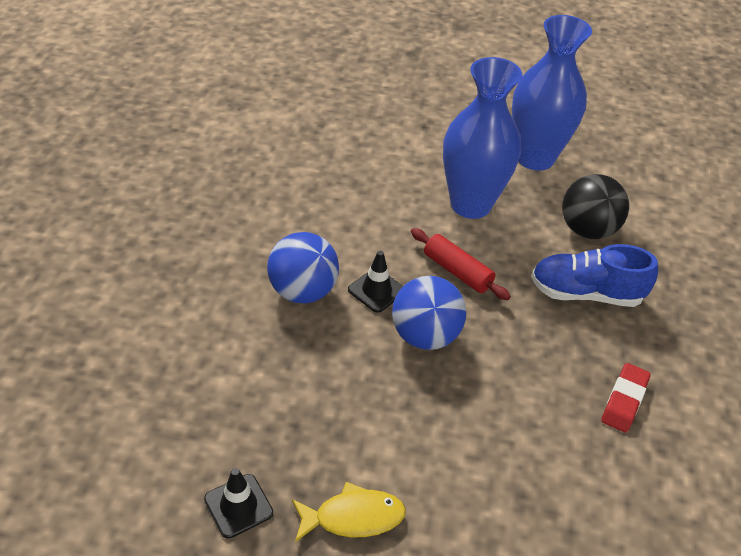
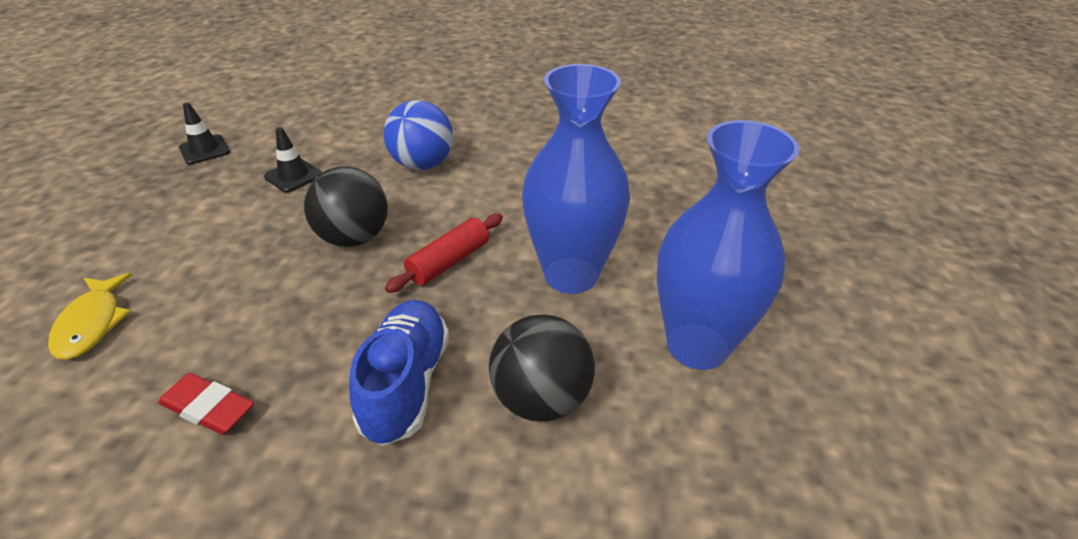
camera: 90 degrees right, 5 degrees down
(353, 517) = (164, 200): yellow fish -> yellow fish (92, 324)
(376, 290) = (421, 206): black traffic cone -> black traffic cone (293, 176)
(425, 336) = (354, 238): blue ball -> black ball

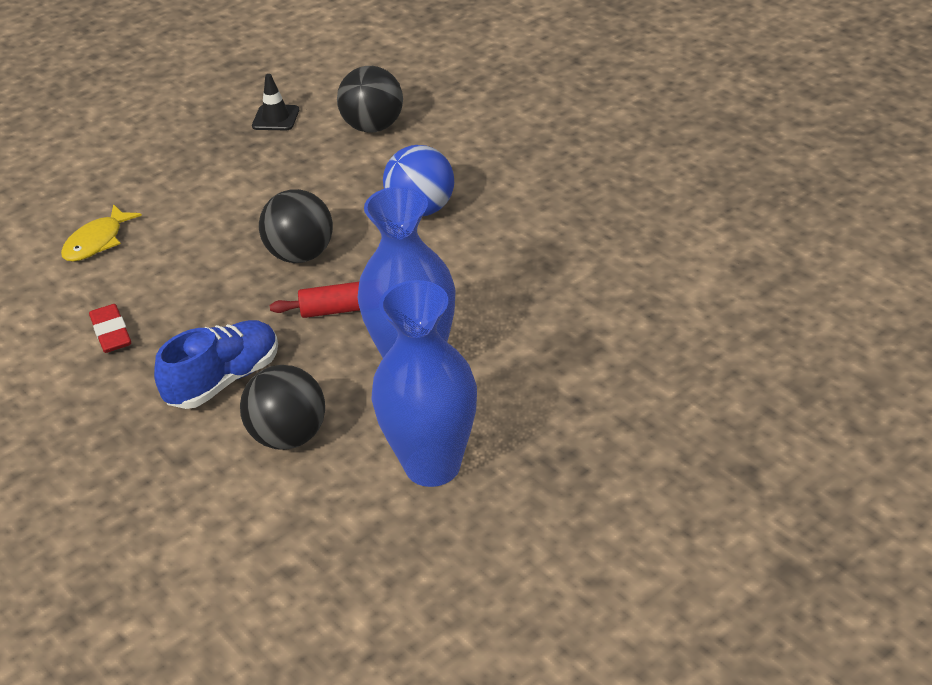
camera: 45 degrees right, 0 degrees up
(293, 176) = (314, 175): black traffic cone -> none
(309, 127) = (373, 126): none -> black ball

